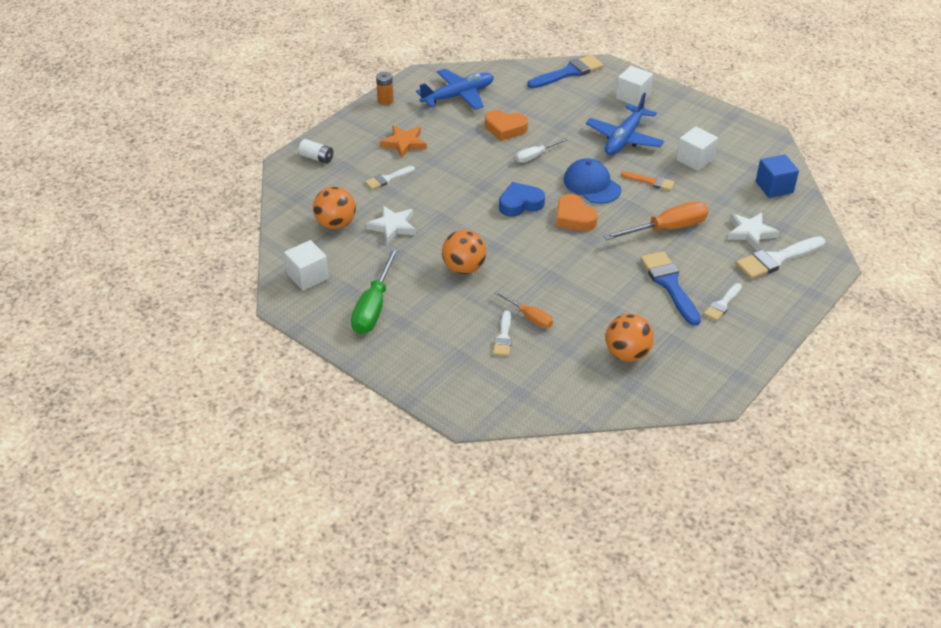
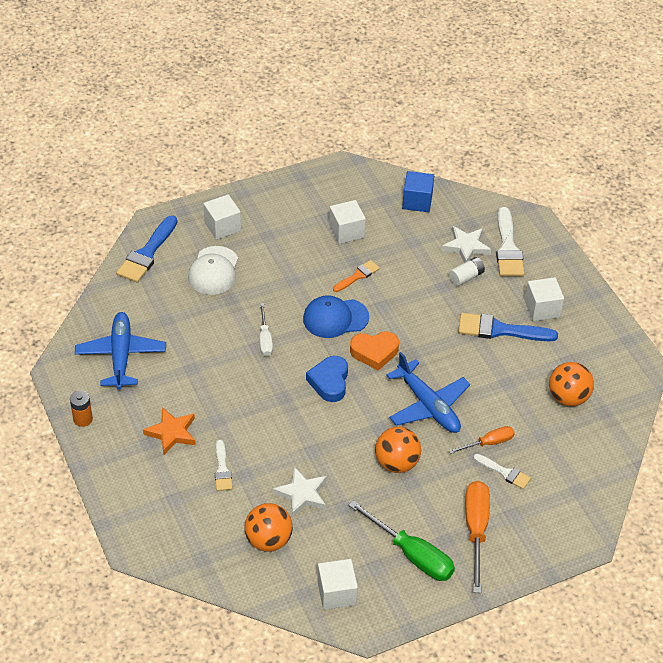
camera: 65 degrees left, 5 degrees up
(317, 158) = (144, 517): white battery -> white battery (466, 277)
(505, 129) = (205, 342): orange heart -> none
(569, 73) = (147, 253): blue brush -> blue brush turned 150 degrees counterclockwise
(582, 108) = (213, 271): none -> white cap
(624, 138) = (282, 263): blue plane -> blue plane (428, 405)
(667, 229) = (428, 296): orange screwdriver -> orange screwdriver (476, 530)
(722, 304) = (542, 309): white brush -> white cube

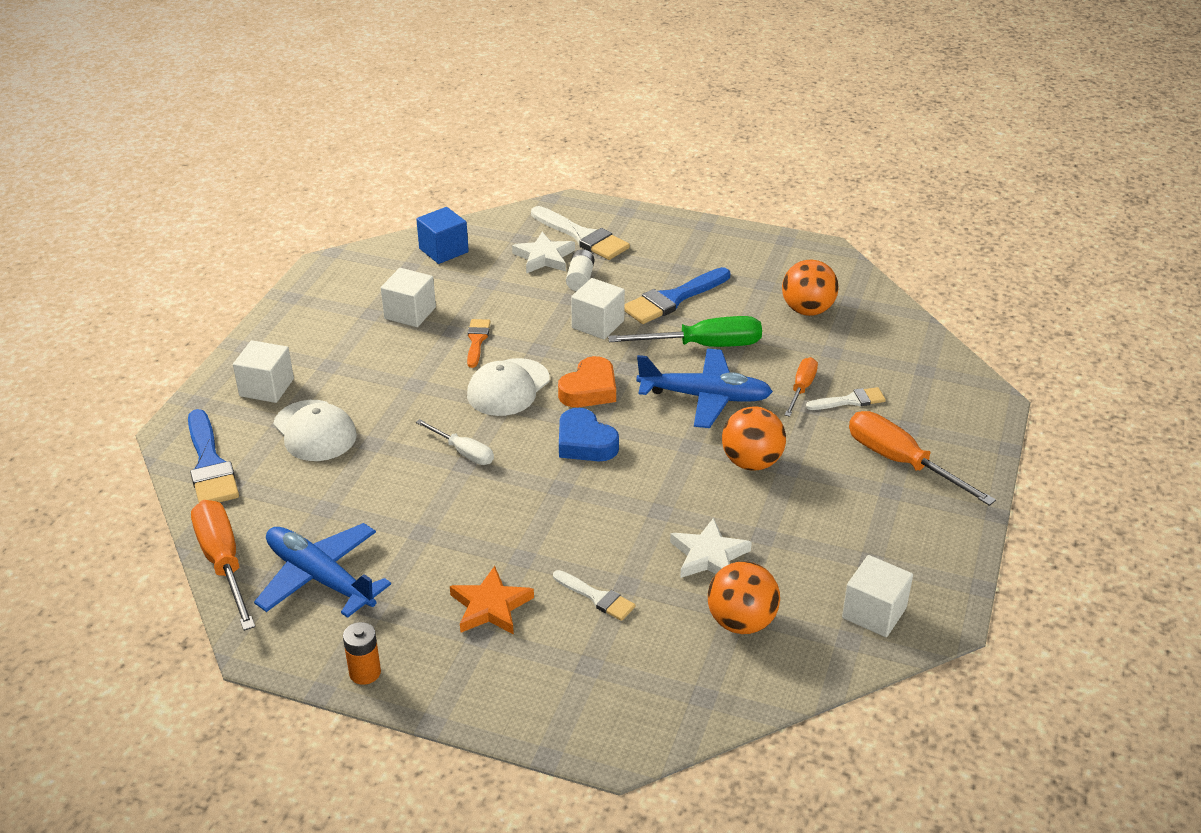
camera: 45 degrees left, 10 degrees down
(92, 313) = (223, 563): none -> orange screwdriver
(335, 318) = (508, 388): blue cap -> white cap
(412, 554) = (883, 524): green screwdriver -> green screwdriver (703, 346)
(542, 309) = (682, 261): white cube -> white cube (598, 324)

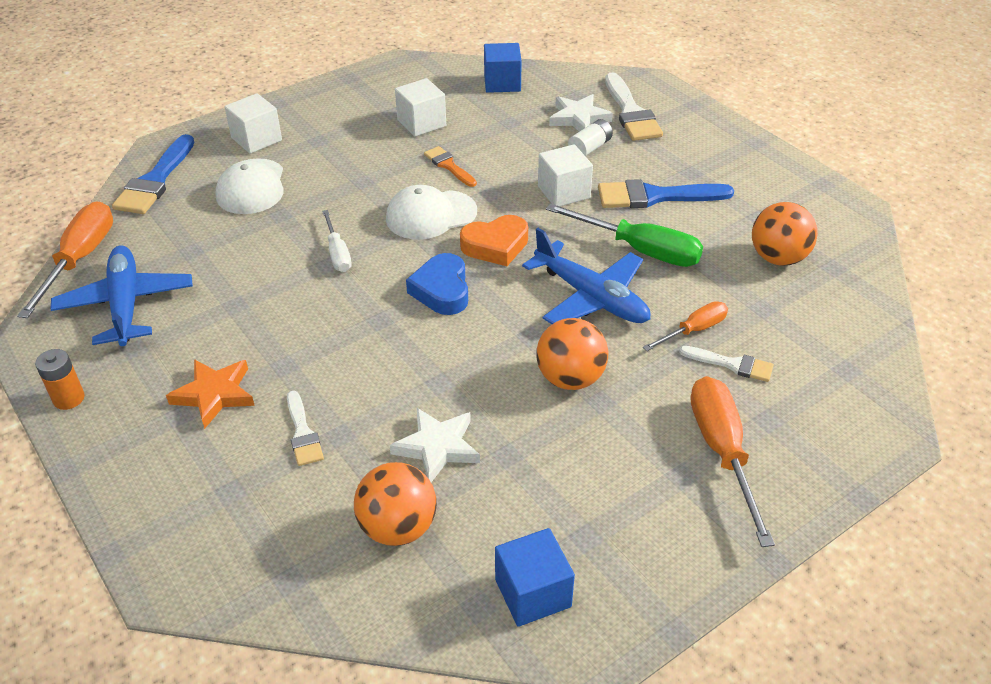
camera: 35 degrees right, 5 degrees up
(477, 340) = (449, 166): orange brush -> orange brush turned 75 degrees counterclockwise
(874, 612) = (533, 593): white cube -> blue cube

